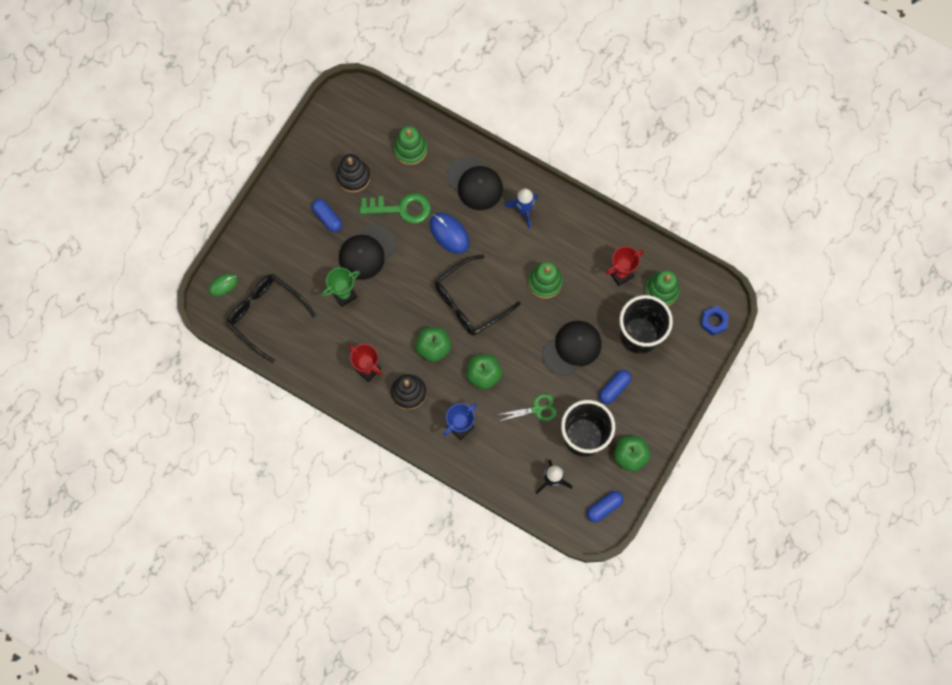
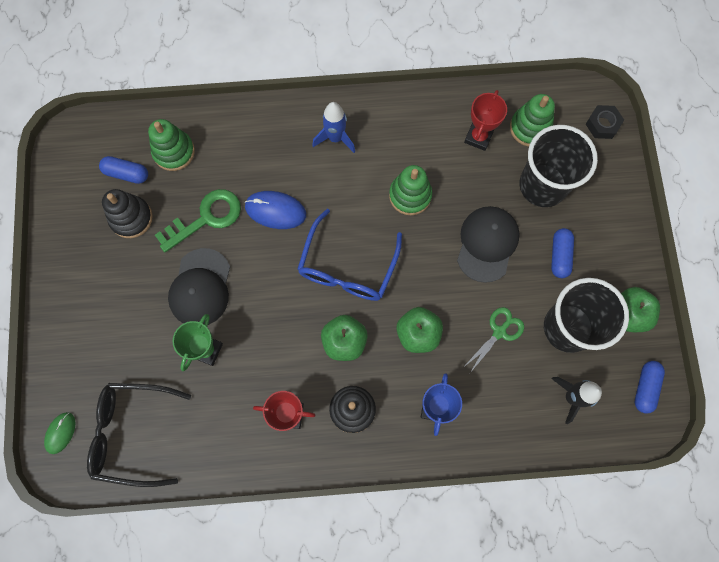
camera: 35 degrees left, 0 degrees up
(327, 218) = (132, 280): blue capsule -> blue capsule (126, 173)
(469, 302) = (347, 267): black glasses -> blue glasses
(474, 183) = (266, 143): black cap -> none
(714, 322) = (602, 124): blue nut -> black nut

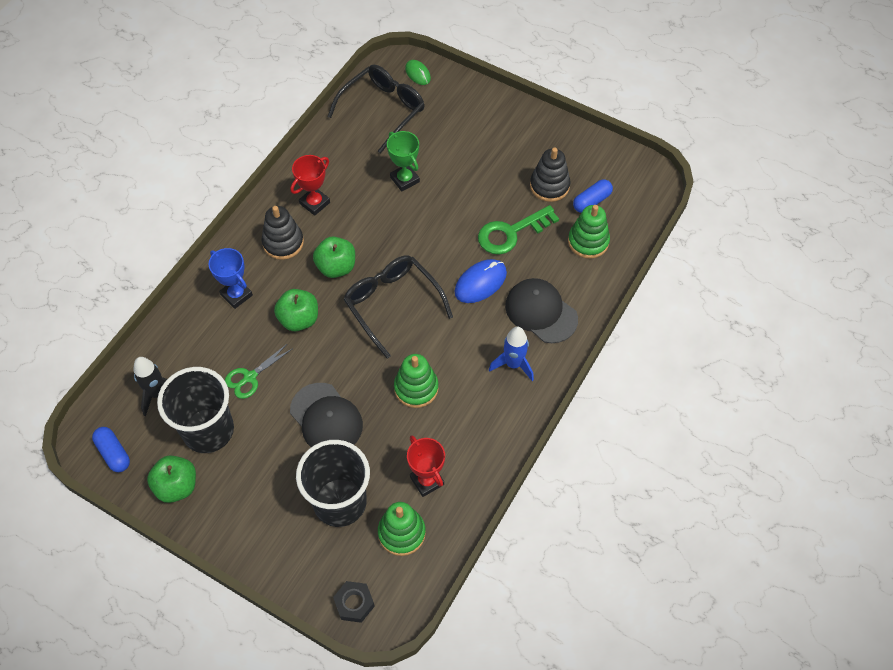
camera: 125 degrees right, 15 degrees down
(200, 288) = (456, 200): black cap -> black cap (541, 312)
(206, 218) = (511, 233): green key -> green key turned 60 degrees clockwise
(347, 267) = (392, 304): blue glasses -> black glasses
(499, 332) = (250, 377): green scissors -> green scissors turned 60 degrees clockwise
(559, 256) = (269, 469): blue capsule -> none

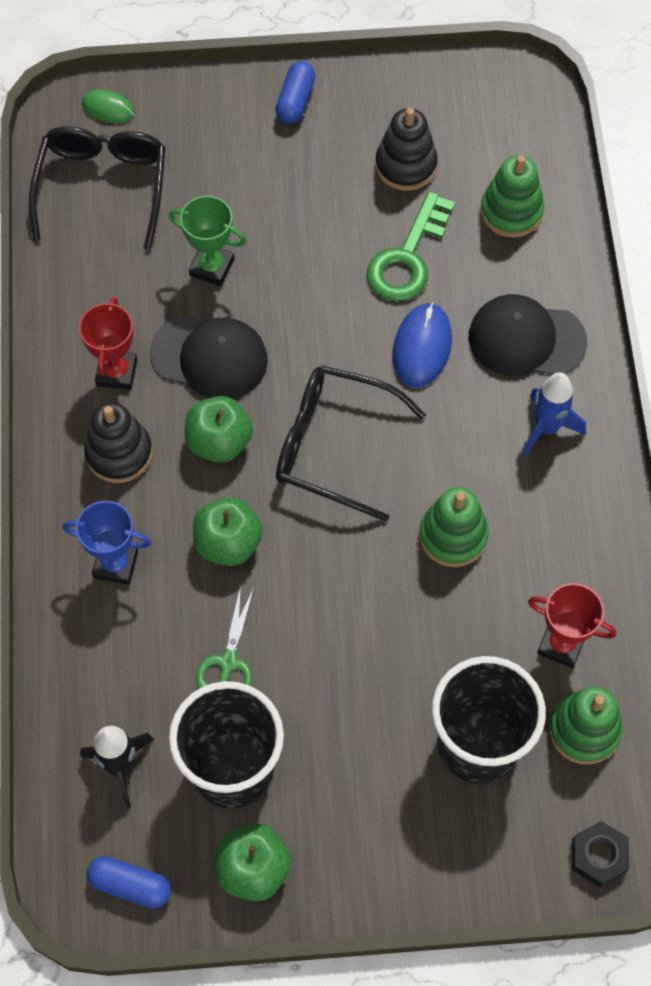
camera: 35 degrees left, 5 degrees up
(326, 418) = (373, 650): black cap -> black cap (209, 357)
(591, 201) = (474, 155): blue capsule -> blue capsule (295, 101)

